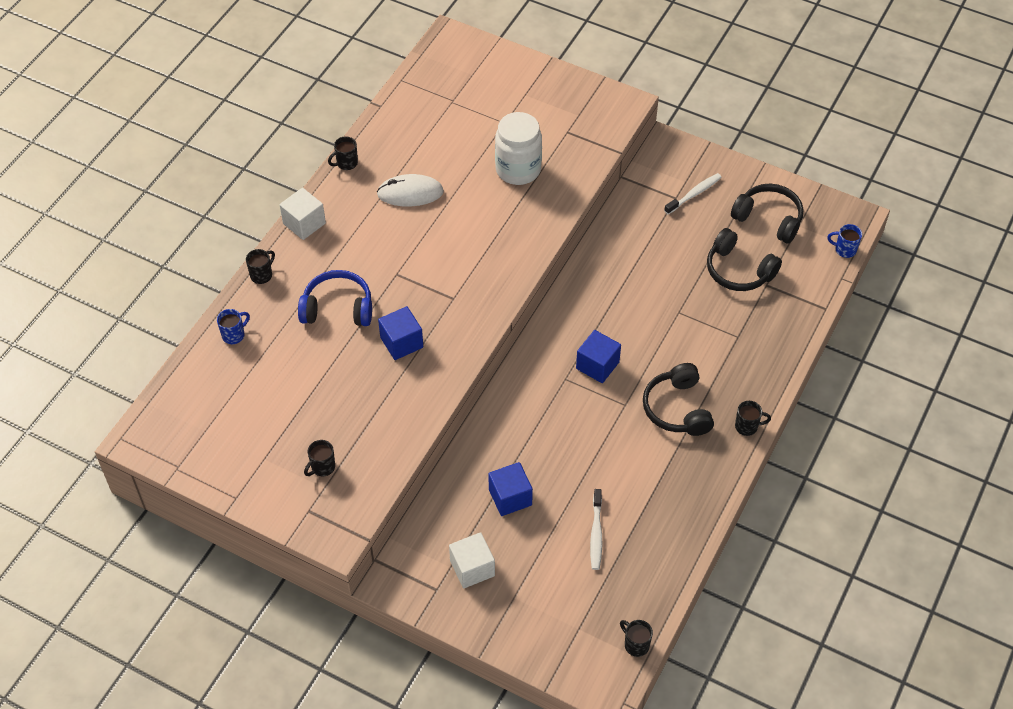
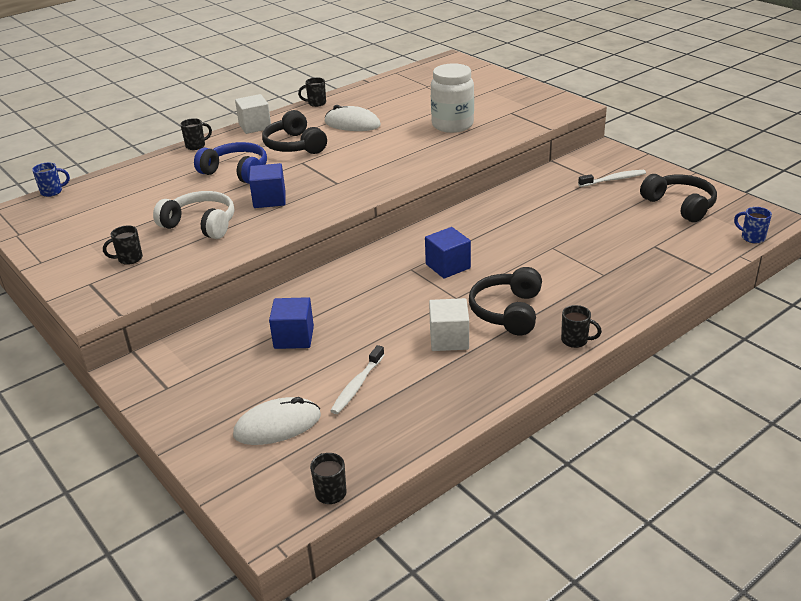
camera: 25 degrees right, 20 degrees down
(234, 335) = (142, 172): blue mug -> blue mug (52, 192)
(358, 399) = (201, 224): none -> white headphones
(472, 568) = (214, 380): white cube -> white cube (449, 339)
(556, 596) = (277, 425): none -> white mouse
(738, 270) = (630, 232): black headphones -> black headphones (294, 145)

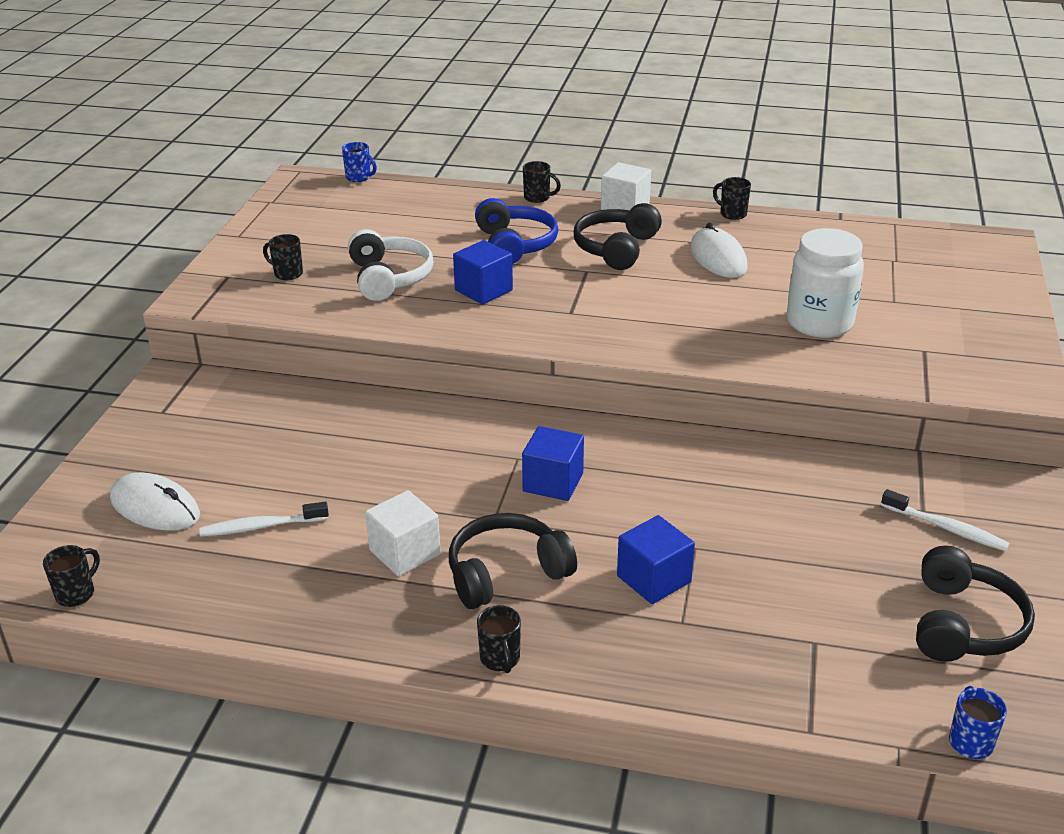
camera: 50 degrees right, 0 degrees up
(294, 337) = (307, 443): blue cube -> blue cube (654, 579)

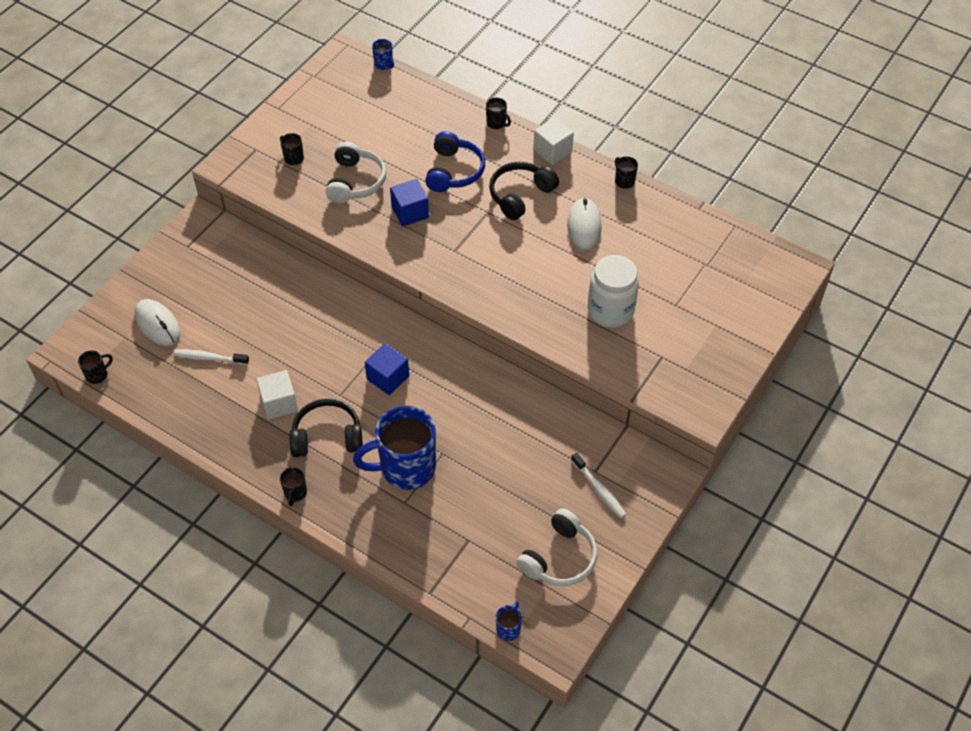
camera: 20 degrees right, 20 degrees up
(654, 579) = (406, 468): blue cube -> blue mug
(963, 624) = (559, 558): black headphones -> white headphones

